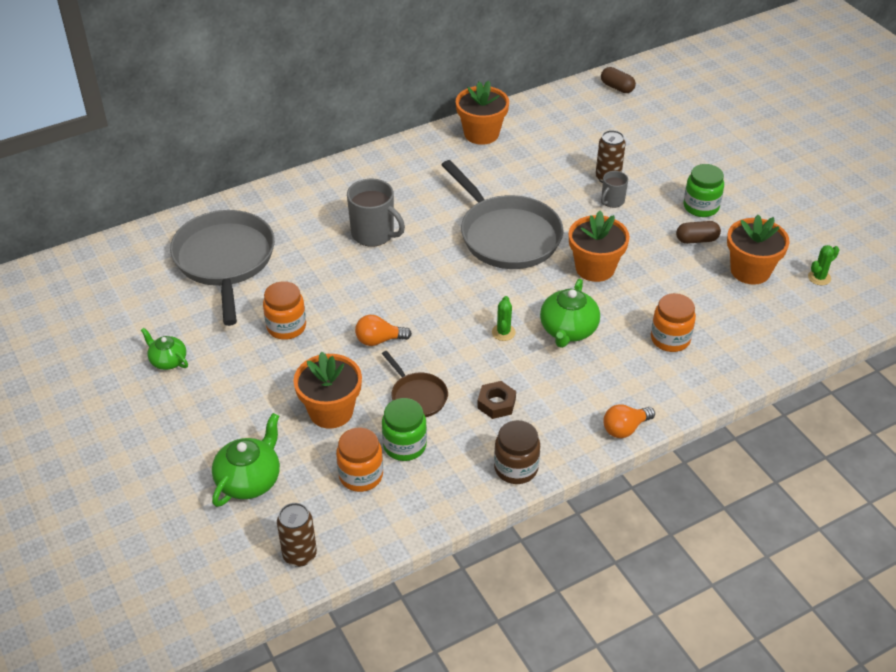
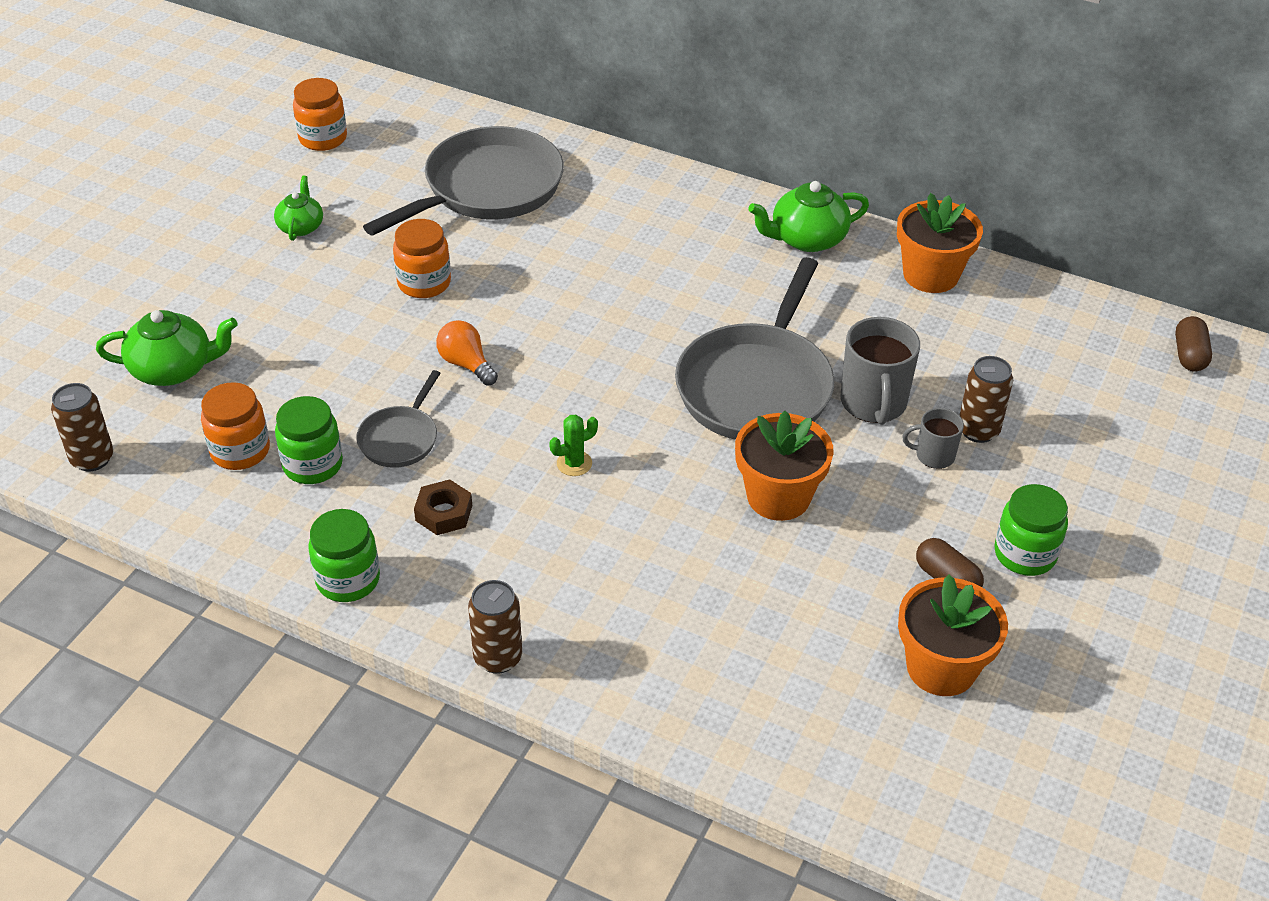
camera: 55 degrees right, 0 degrees up
(331, 411) = (321, 380): orange flower pot -> none
(374, 234) = (642, 275): grey mug -> grey mug (873, 403)
(417, 396) = (400, 438): brown pan -> grey pan
(516, 468) = (348, 580): brown jar -> green jar
(568, 330) = (633, 522): green teapot -> green teapot (807, 239)
(625, 428) = (498, 657): orange light bulb -> brown can
(670, 339) = (710, 634): orange jar -> orange jar (323, 138)
(819, 277) = (1010, 759): green cactus -> none

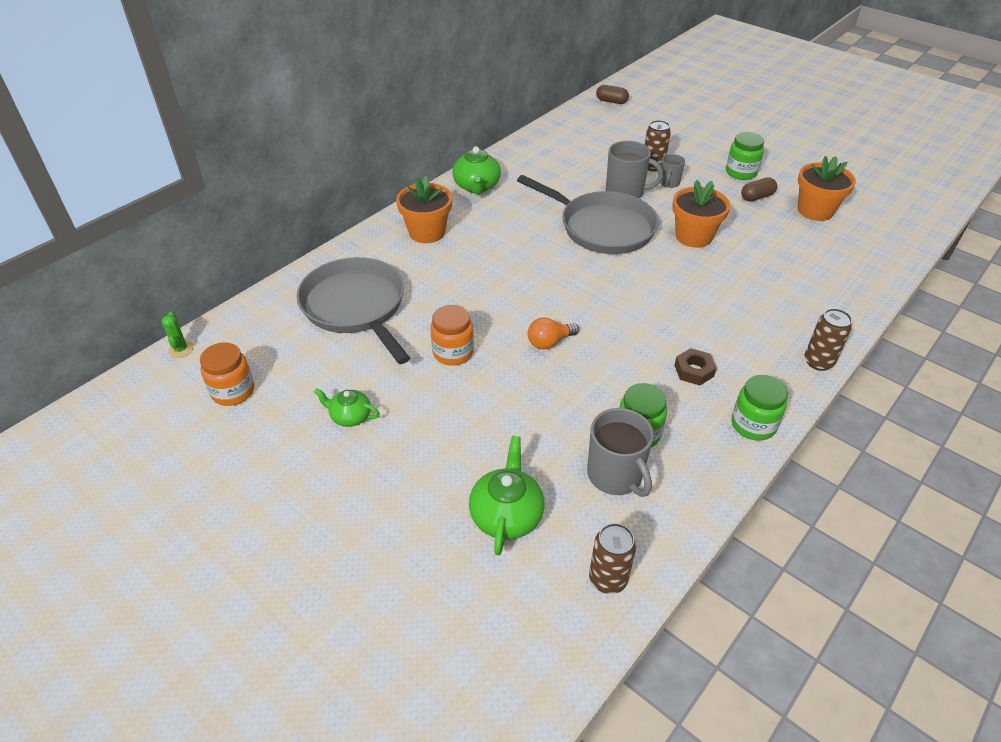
camera: 75 degrees left, 0 degrees up
(240, 451) = (615, 475): orange jar -> grey mug
(400, 438) = (618, 384): grey pan -> none
(574, 463) = (656, 307): green cactus -> green cactus (181, 349)
(930, 275) = (526, 154): orange flower pot -> orange flower pot (427, 232)

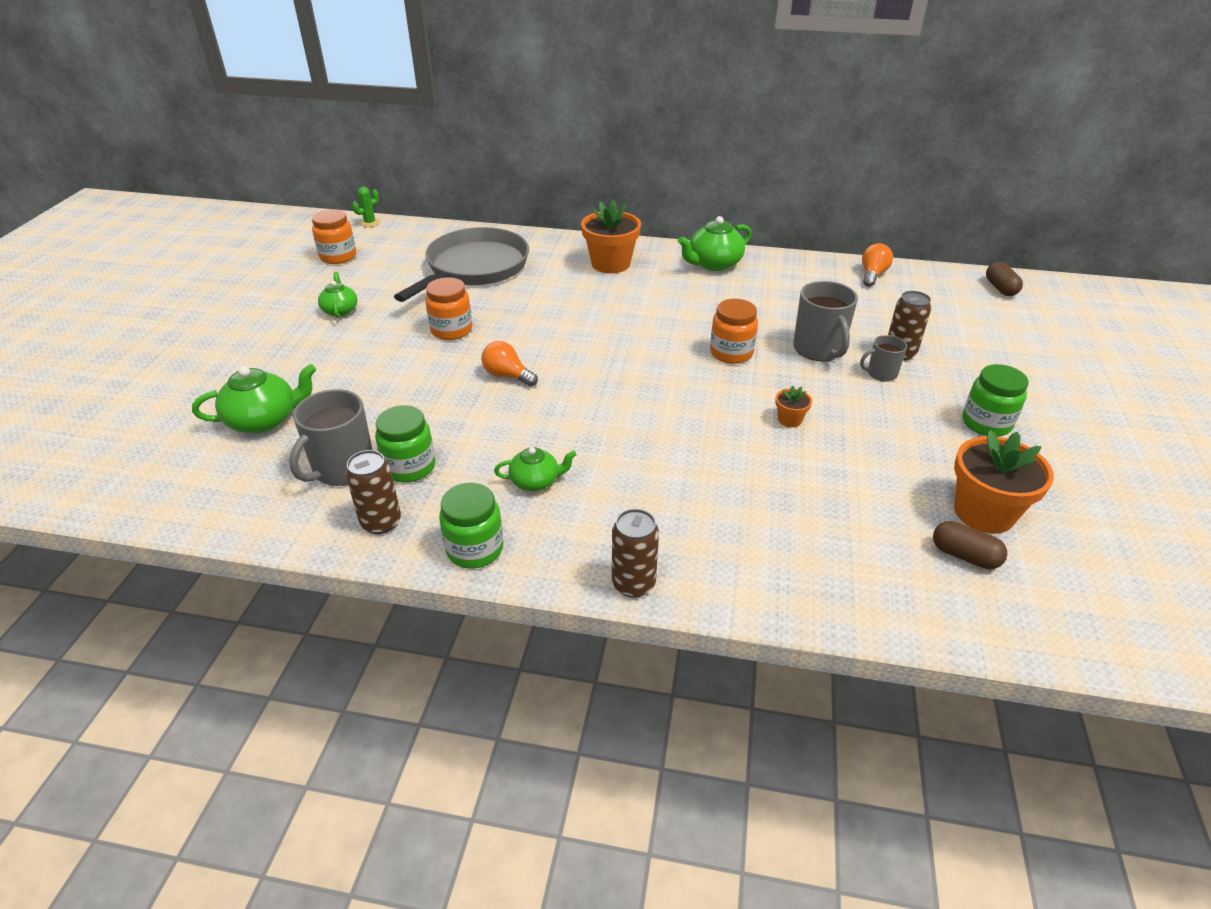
camera: 60 degrees right, 5 degrees down
(555, 134) = (872, 275): none -> orange light bulb
(602, 227) = (731, 353): grey pan -> orange jar
(608, 579) = (208, 499): brown can -> brown can (381, 522)
(693, 236) = (789, 420): orange flower pot -> orange flower pot, size x0.47
(694, 371) = (536, 481): brown nut -> green teapot
(757, 197) = (945, 450): brown capsule -> brown capsule (964, 556)

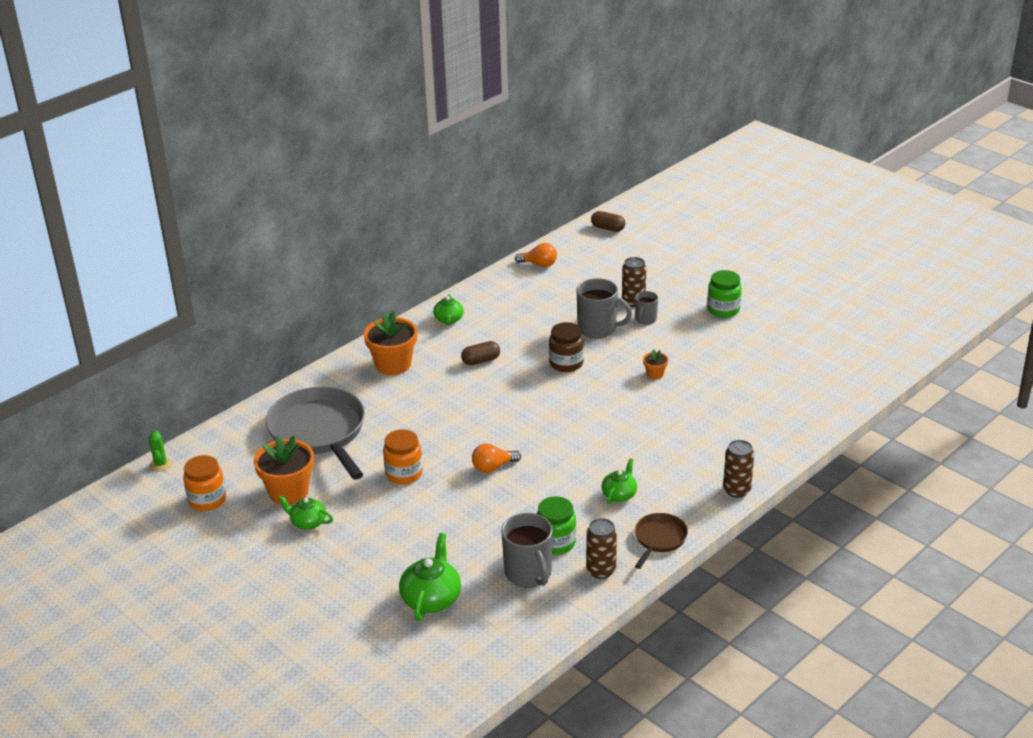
camera: 55 degrees left, 5 degrees down
(475, 549) = (659, 539): green jar -> brown pan
(713, 264) = (448, 319): green teapot -> green teapot, size x0.62
(731, 353) = (566, 363): orange jar -> brown jar
(872, 275) = (539, 264): orange light bulb -> orange light bulb turned 135 degrees clockwise
(964, 556) = (808, 374): brown capsule -> brown capsule (481, 360)
(984, 512) = (786, 351): orange flower pot -> orange flower pot (288, 492)

